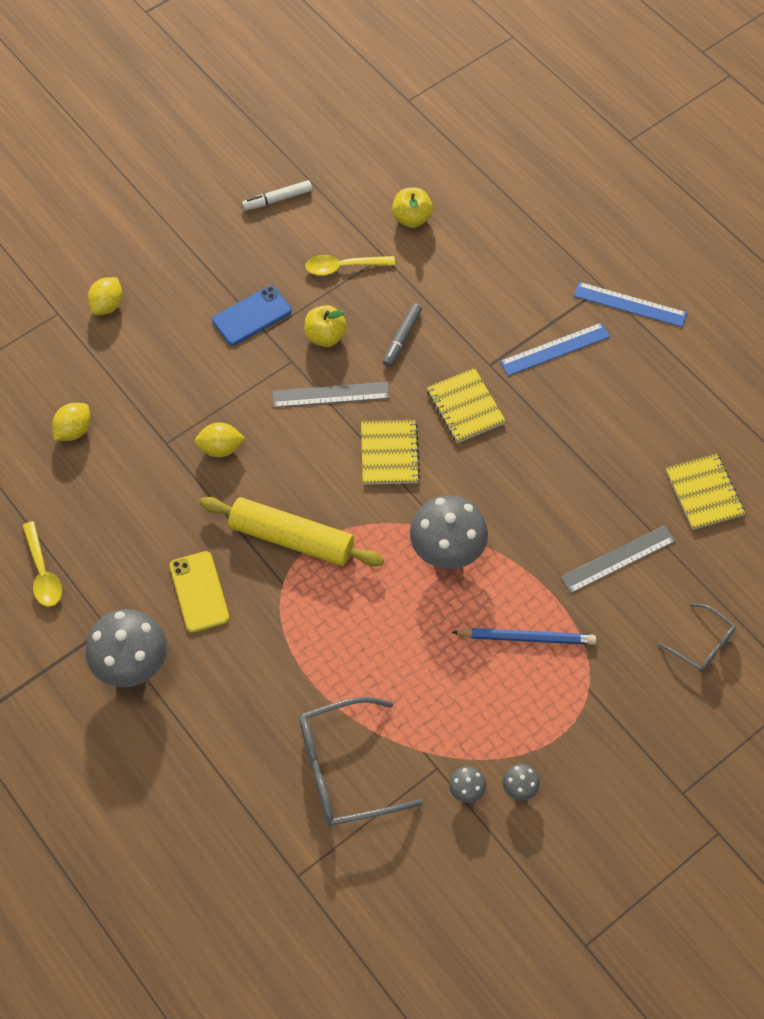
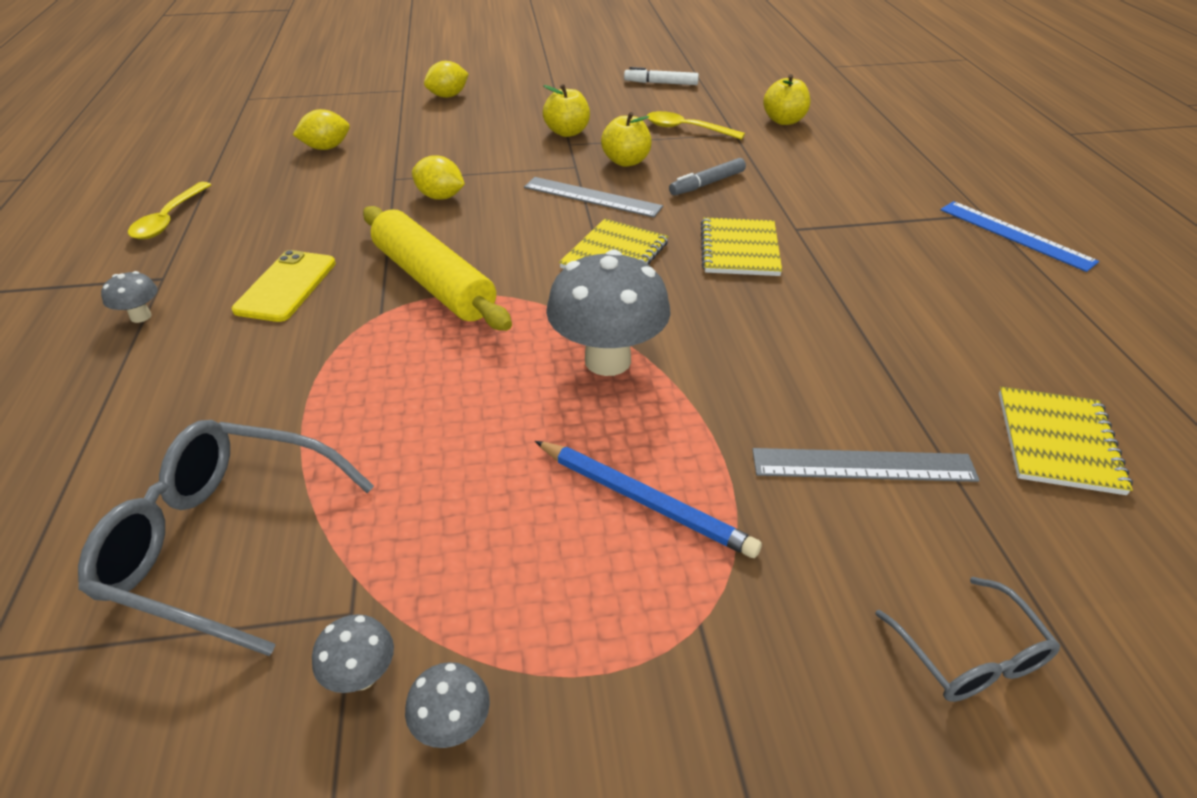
camera: 30 degrees right, 20 degrees down
(132, 665) = (141, 316): grey mushroom -> grey mushroom, size x0.45
(252, 316) = (567, 132): blue phone -> yellow apple
(555, 349) = (890, 240): blue ruler -> none

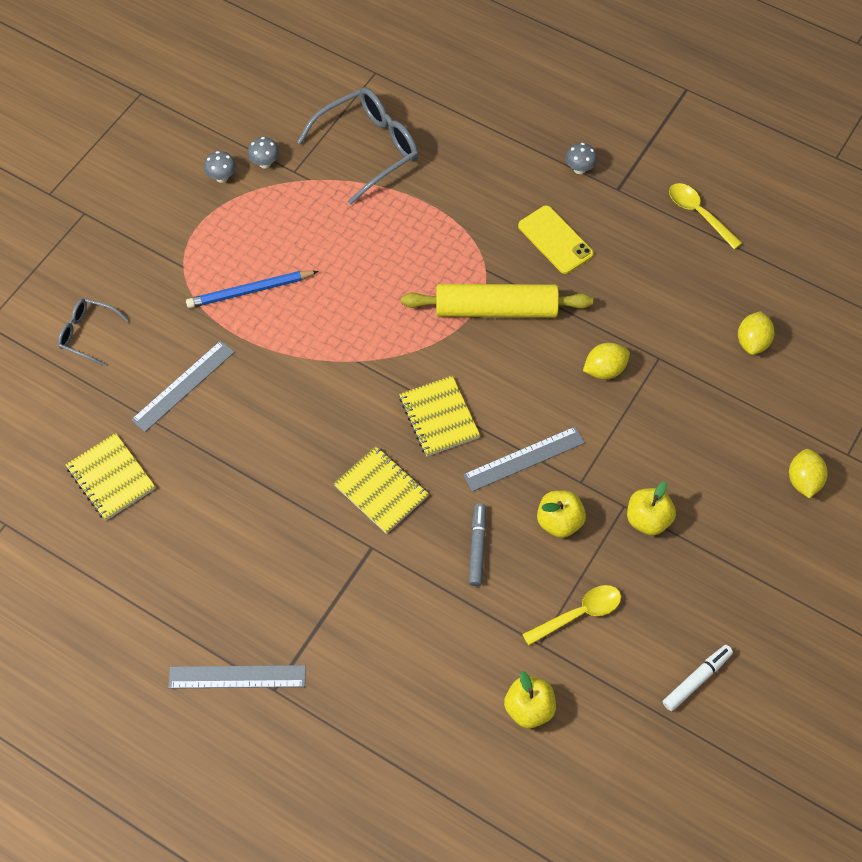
camera: 130 degrees right, 20 degrees up
(607, 360) = (348, 342): grey mushroom -> none
(1015, 235) = (237, 677): blue ruler -> grey ruler

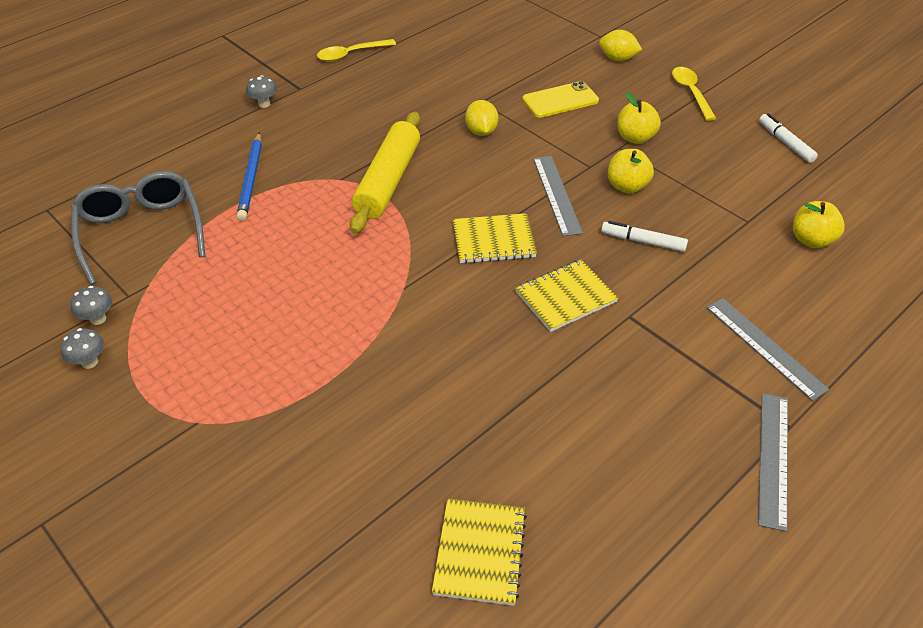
camera: 75 degrees left, 15 degrees down
(87, 334) = (244, 548): grey glasses -> none
(111, 478) = (479, 552): yellow notebook -> yellow notebook turned 60 degrees counterclockwise
(183, 385) = (371, 450): grey ruler -> grey ruler (764, 347)
(250, 291) = (268, 362): blue pencil -> blue pencil (251, 178)
(477, 547) = (643, 241): grey marker -> white marker
(555, 240) = (332, 132): yellow phone -> yellow phone (560, 100)
(578, 614) = (720, 193): yellow spoon -> yellow spoon (691, 93)
(752, 342) = (486, 55): yellow lemon -> none

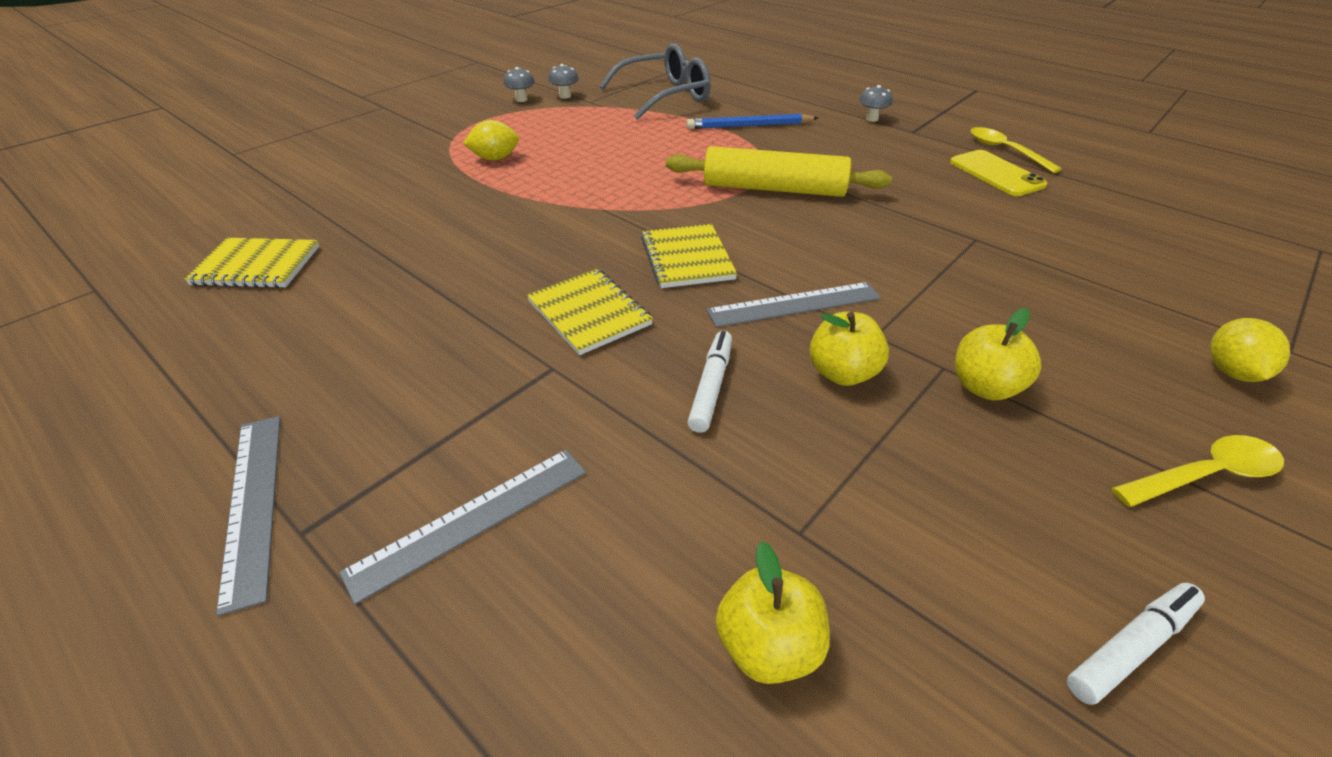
camera: 85 degrees right, 5 degrees down
(481, 131) = (905, 241): yellow lemon -> yellow lemon (495, 158)
(560, 100) = (1034, 306): yellow phone -> yellow phone (996, 174)
(773, 458) = (252, 504): grey ruler -> grey ruler turned 60 degrees clockwise

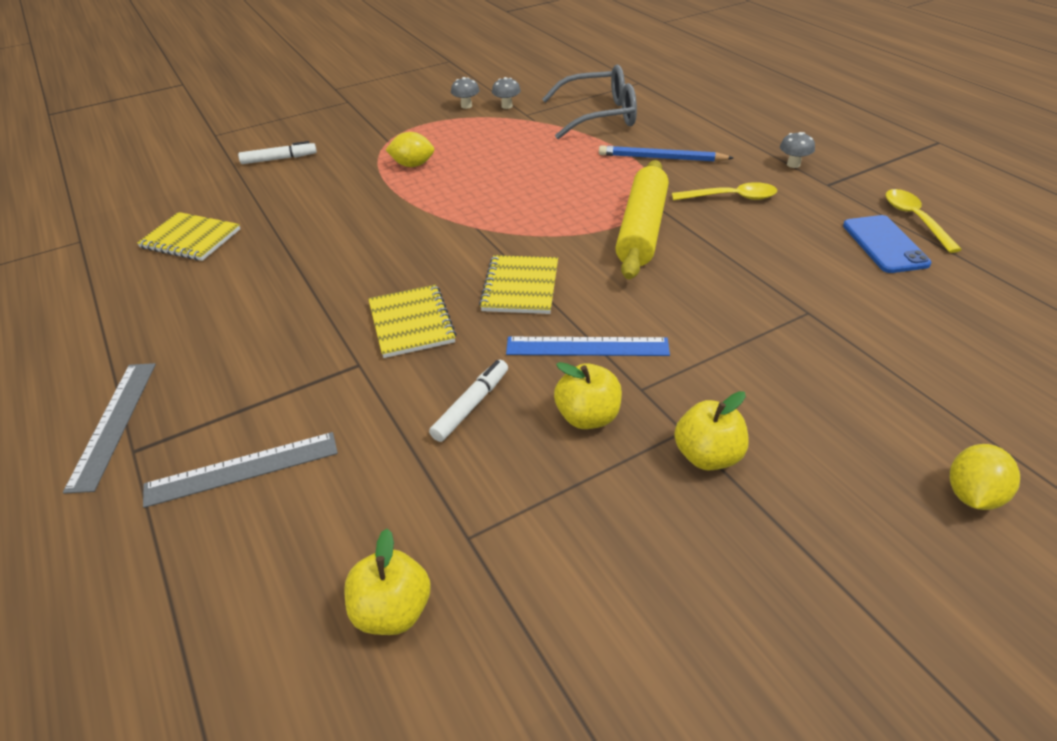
camera: 20 degrees right, 0 degrees up
(773, 189) = (642, 229): yellow rolling pin -> yellow rolling pin turned 75 degrees clockwise
(794, 304) = (587, 346): grey ruler -> blue ruler
(996, 174) = (884, 244): yellow phone -> blue phone
(1130, 646) = (671, 694): white marker -> white marker (279, 159)
(1204, 475) = (858, 581): yellow spoon -> yellow spoon (731, 197)

